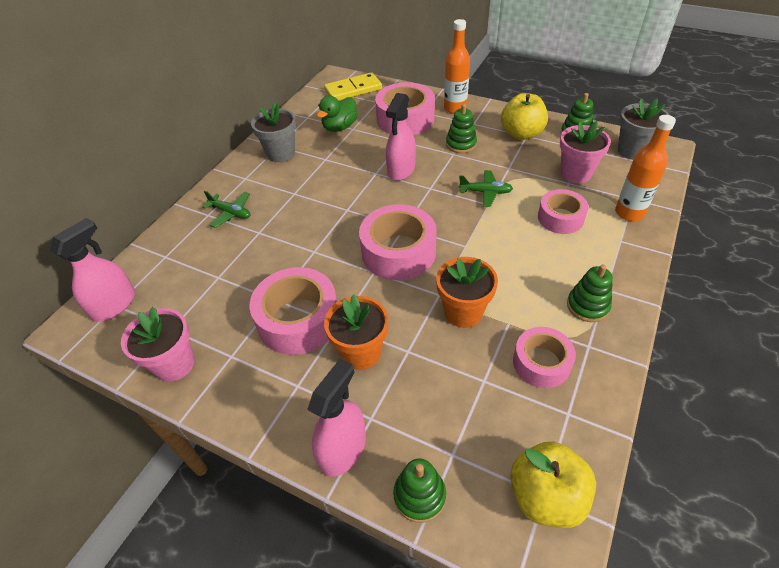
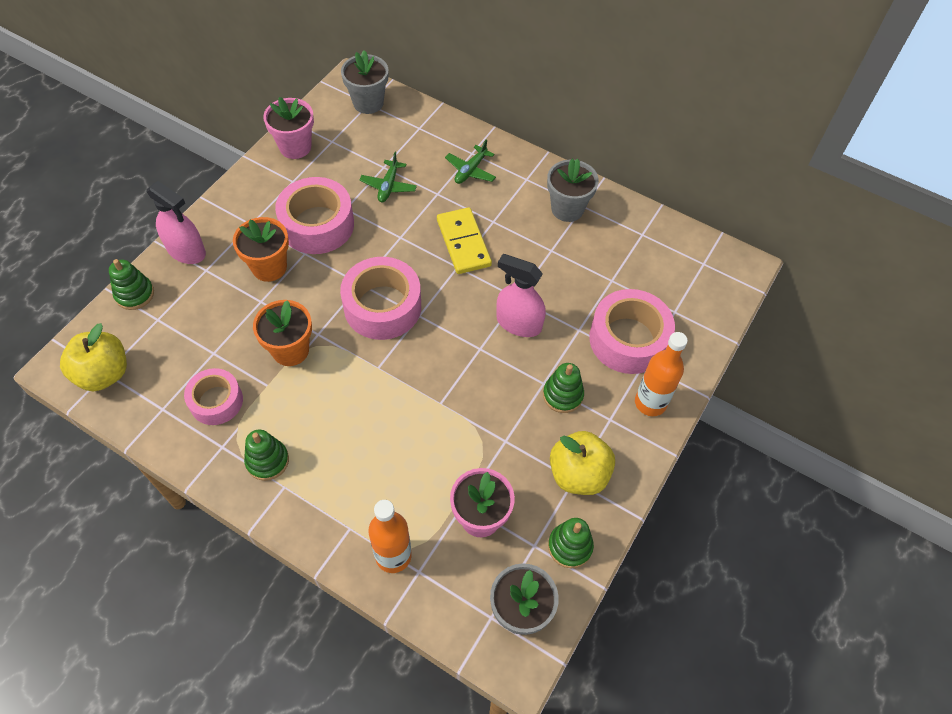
camera: 90 degrees right, 10 degrees up
(114, 305) = (368, 103): pink spray bottle -> grey flower pot
(340, 127) = (616, 267): green duck -> none
(353, 90) = (707, 286): yellow domino -> yellow domino (463, 243)
(485, 192) = (461, 404): green plane -> green plane (388, 186)
(560, 218) = (401, 474): pink tape -> none

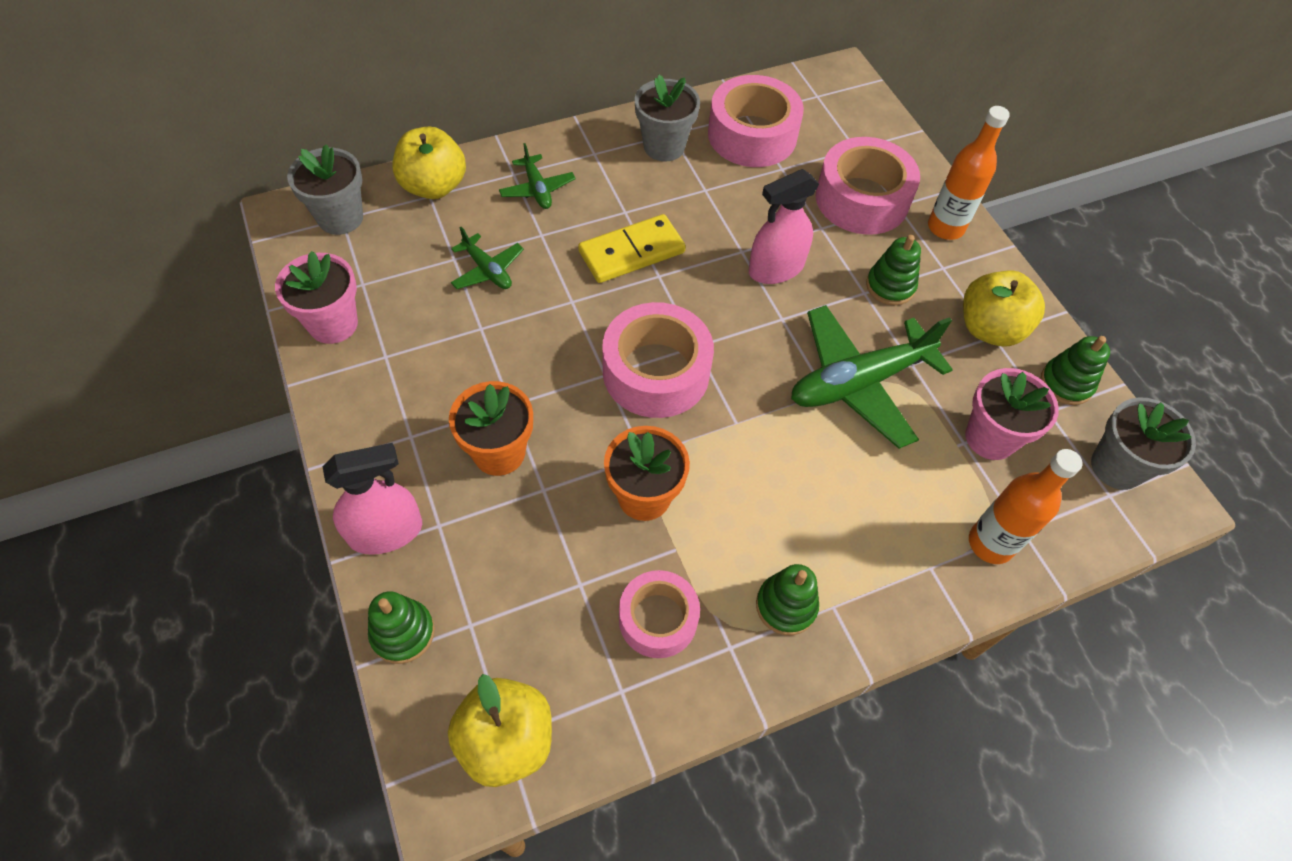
camera: 55 degrees left, 0 degrees up
(317, 225) = (479, 368): pink tape -> pink tape (752, 135)
(427, 125) = (434, 186): none -> yellow apple
(463, 243) = (631, 252): yellow domino -> yellow domino turned 45 degrees counterclockwise
(463, 417) = (859, 382): none -> green plane

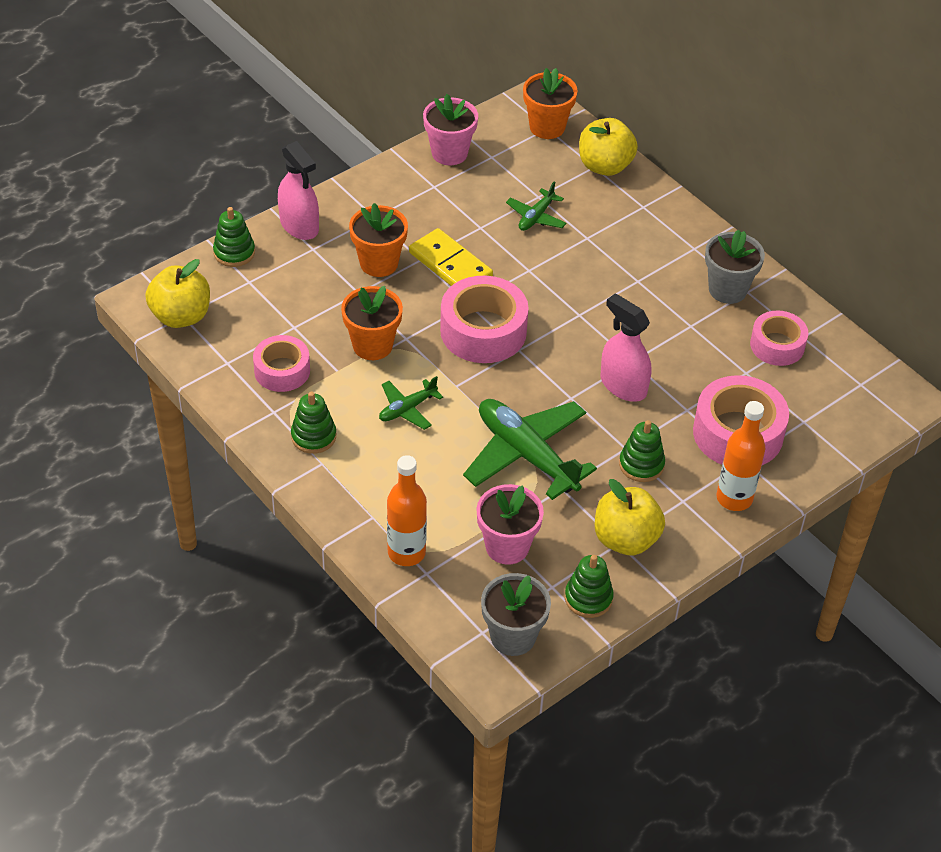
camera: 75 degrees right, 10 degrees down
(340, 218) = (547, 127): grey flower pot -> orange flower pot
(537, 189) = (634, 224): green plane -> green plane (407, 409)
(631, 252) = (596, 293): yellow domino -> yellow domino (450, 265)
(752, 135) = (777, 345): pink tape -> pink tape, size x0.63

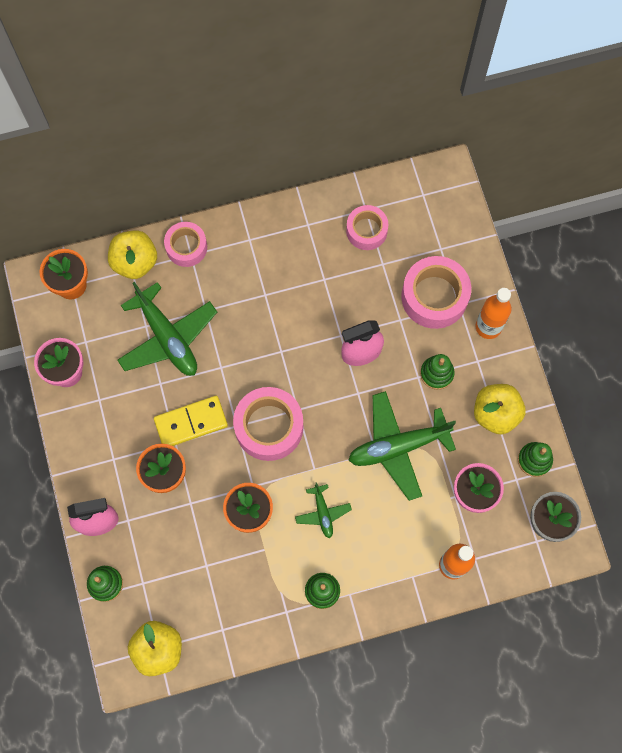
camera: 65 degrees left, 25 degrees up
(282, 371) = (248, 591): pink tape -> pink tape (186, 247)
(536, 217) = (167, 337): green plane -> green plane, size x2.00
(727, 290) = (300, 237): grey flower pot -> none

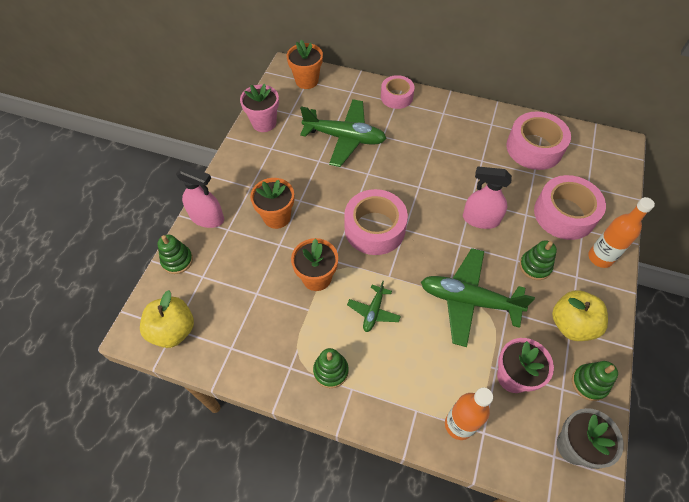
camera: 35 degrees right, 15 degrees down
(135, 262) = (356, 88): yellow apple -> none
(167, 337) = (345, 138): green plane -> green plane turned 75 degrees counterclockwise
(191, 422) = (320, 194): yellow domino -> none
(366, 230) = (534, 148): pink tape -> pink tape, size x1.59

